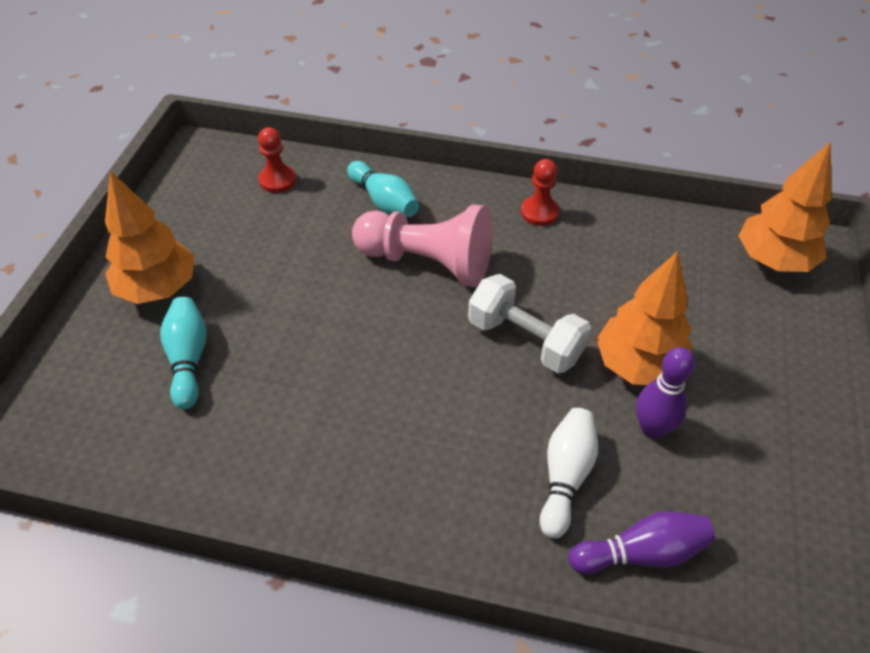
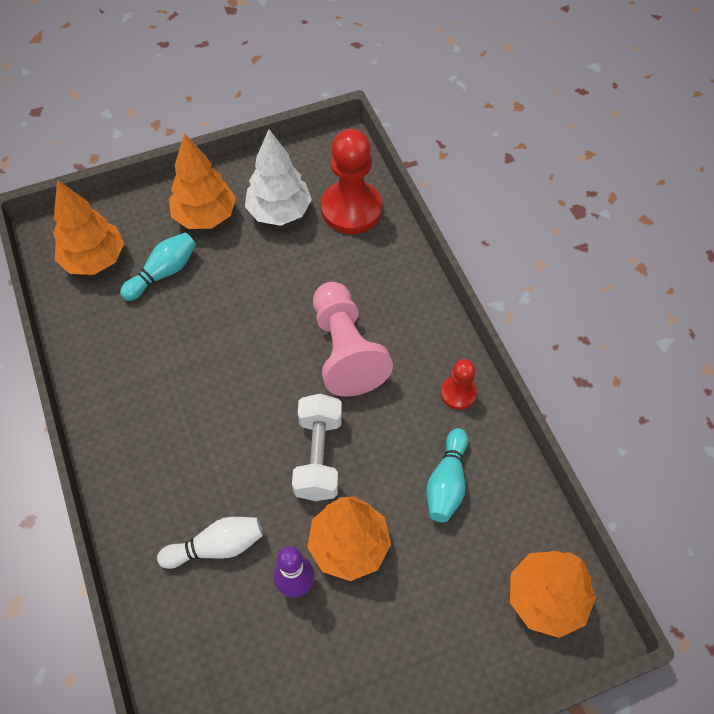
camera: 55 degrees right, 10 degrees up
(99, 415) = (94, 260): none -> orange tree
(221, 230) = (279, 212): none -> white tree
(277, 180) = (351, 209): red pawn -> red pawn, size x1.94
(384, 201) = (384, 285): turquoise bowling pin -> turquoise bowling pin (447, 482)
(641, 553) = (186, 626): purple bowling pin -> none

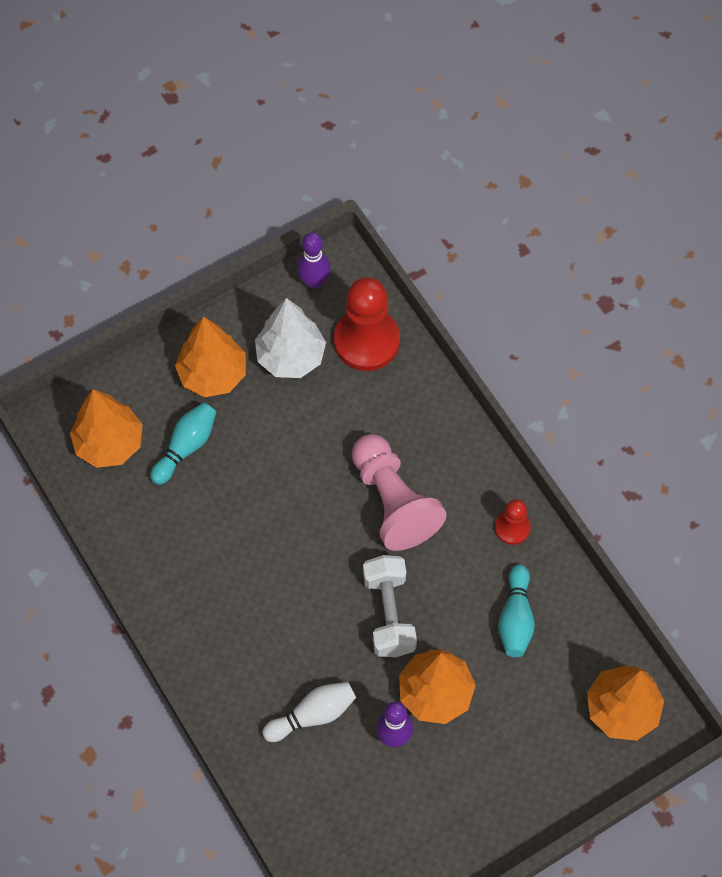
camera: 10 degrees left, 5 degrees up
(315, 155) = (314, 281): none -> purple bowling pin

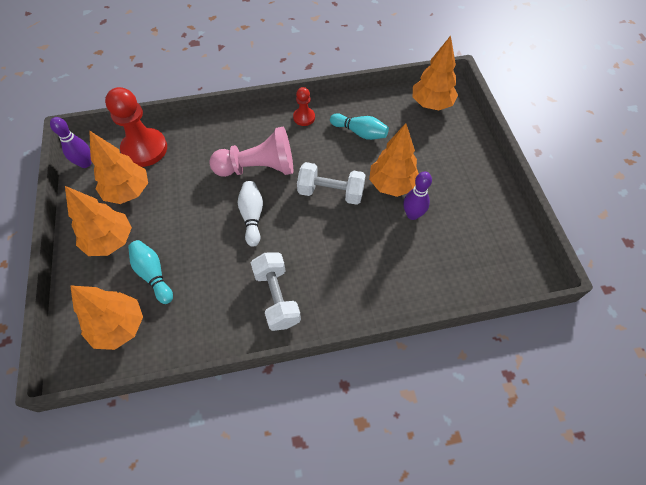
camera: 70 degrees left, 5 degrees down
(206, 603) = (277, 297): none -> white dumbbell
(290, 357) = (128, 192): white tree -> orange tree
(312, 715) = (383, 256): white bowling pin -> white bowling pin (252, 217)

